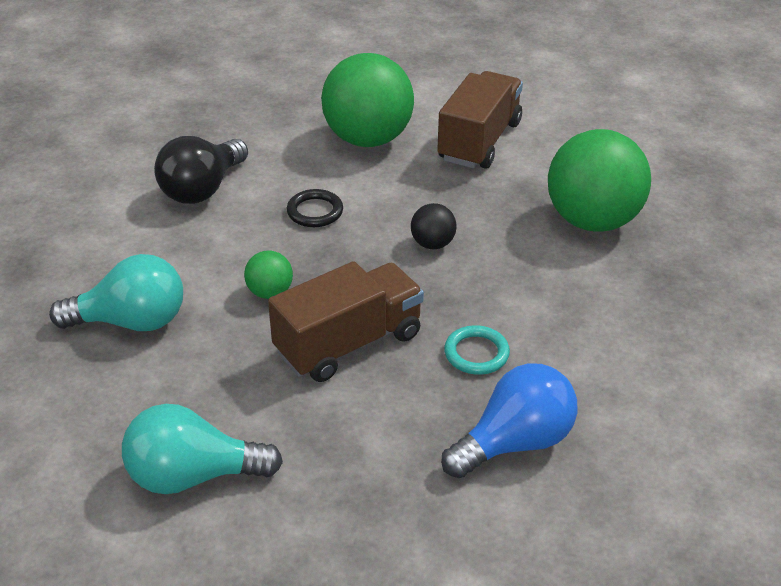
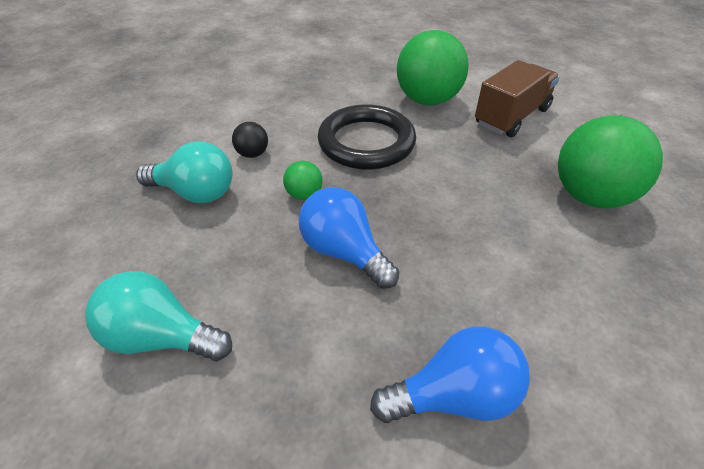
camera: 20 degrees right, 5 degrees up
(202, 189) = (296, 111): black light bulb -> none
(315, 211) = (366, 142): black ring -> black ring, size x2.25
(348, 343) = (344, 252): brown truck -> blue light bulb
(432, 244) = (446, 186): black ball -> black ball (252, 154)
(476, 353) = (449, 291): turquoise ring -> none

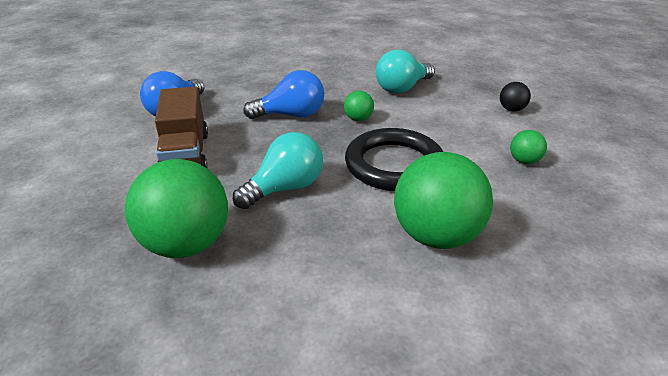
camera: 125 degrees right, 10 degrees down
(161, 337) = (304, 64): turquoise light bulb -> turquoise light bulb (285, 188)
(252, 154) = (428, 114): black ball -> black ball (512, 109)
(295, 90) = (524, 161): none -> green ball
(511, 117) = (343, 282): brown truck -> brown truck (185, 155)

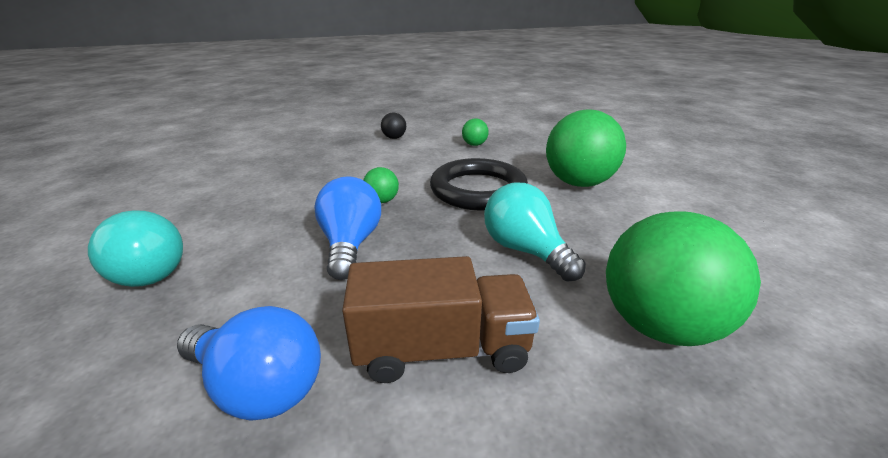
camera: 85 degrees left, 5 degrees down
(402, 88) = (323, 173): turquoise light bulb -> turquoise light bulb (151, 270)

